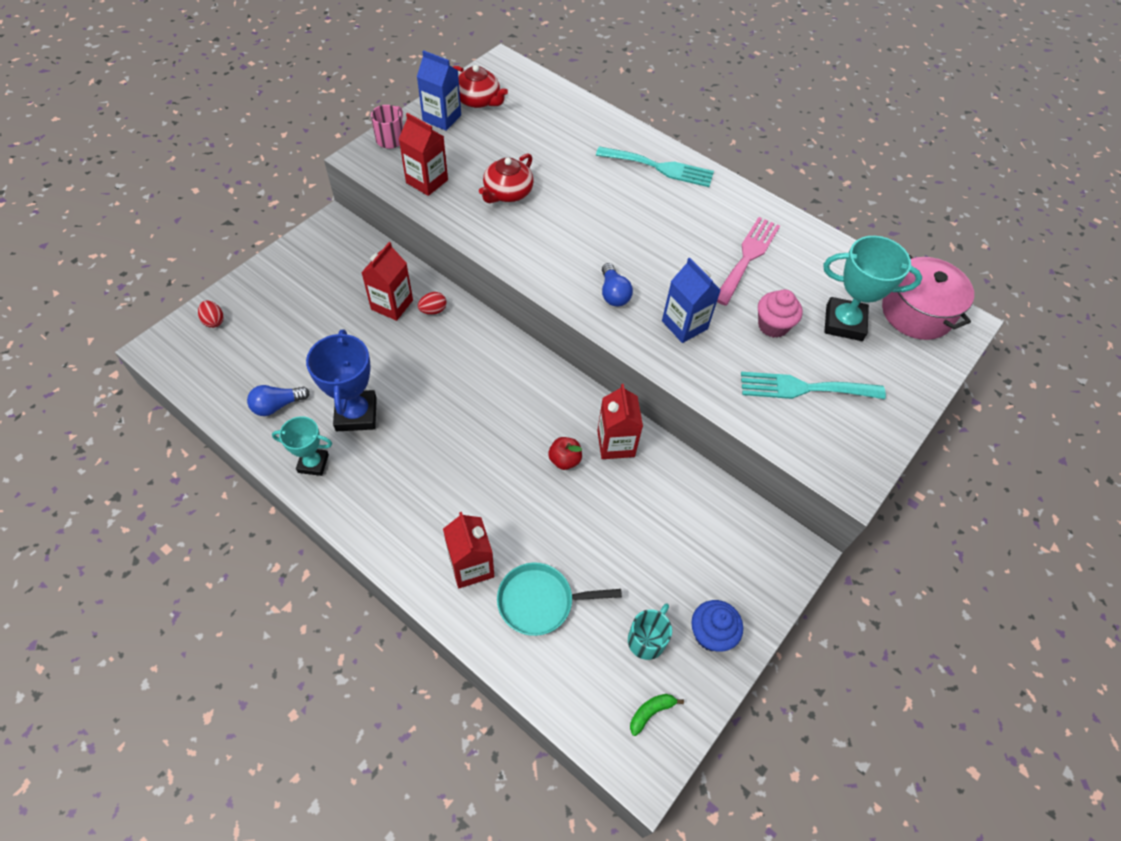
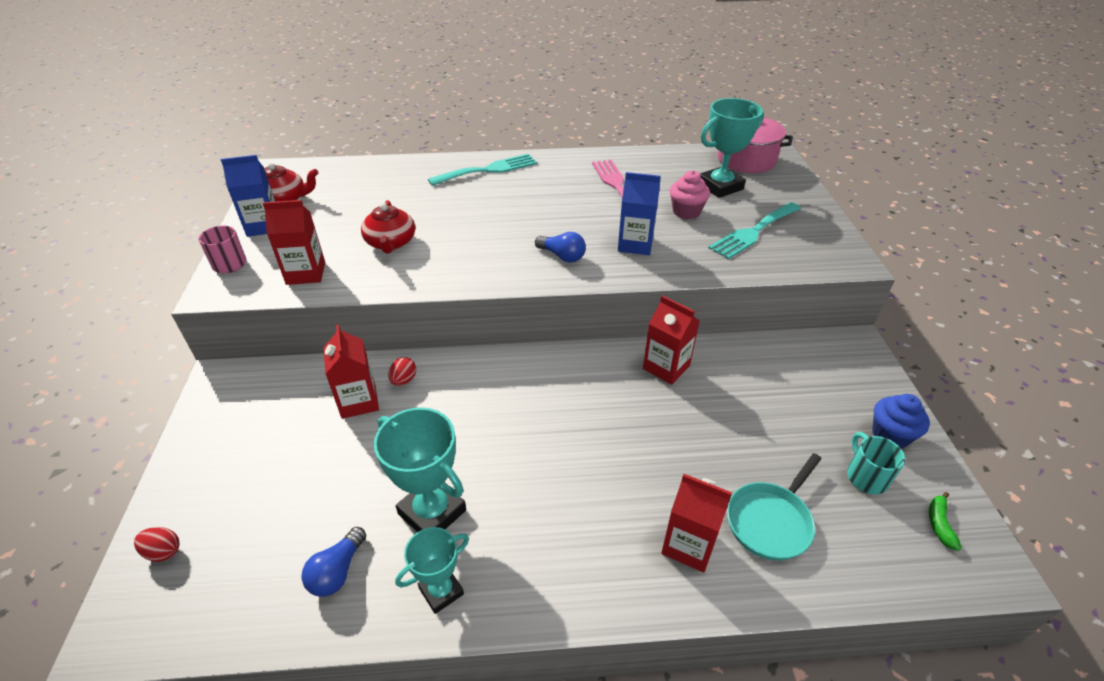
camera: 40 degrees left, 15 degrees down
(356, 414) = (432, 512): blue trophy -> turquoise trophy
(564, 460) = (648, 406): red apple -> none

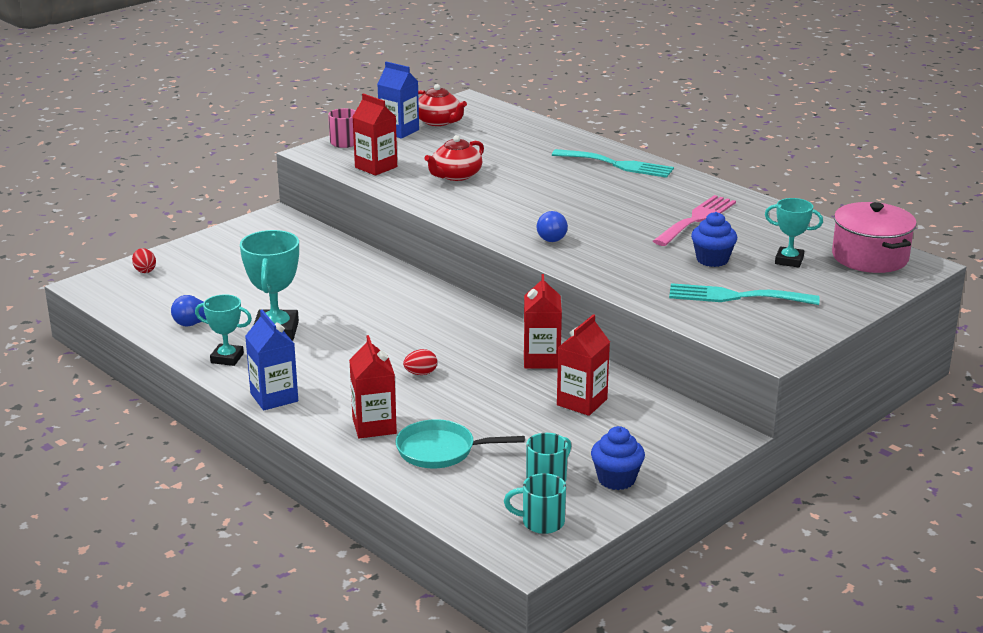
camera: 50 degrees right, 15 degrees down
(358, 401) = (326, 267): red carton -> red carton (582, 402)
(404, 380) = (367, 271): red egg -> red egg (420, 373)
(635, 244) = (619, 256): blue carton -> blue carton (274, 397)
(686, 212) = (712, 260): pink cupcake -> blue cupcake
(720, 186) = (789, 260): turquoise trophy -> turquoise trophy, size x0.62
(939, 524) = (541, 522): green banana -> turquoise mug

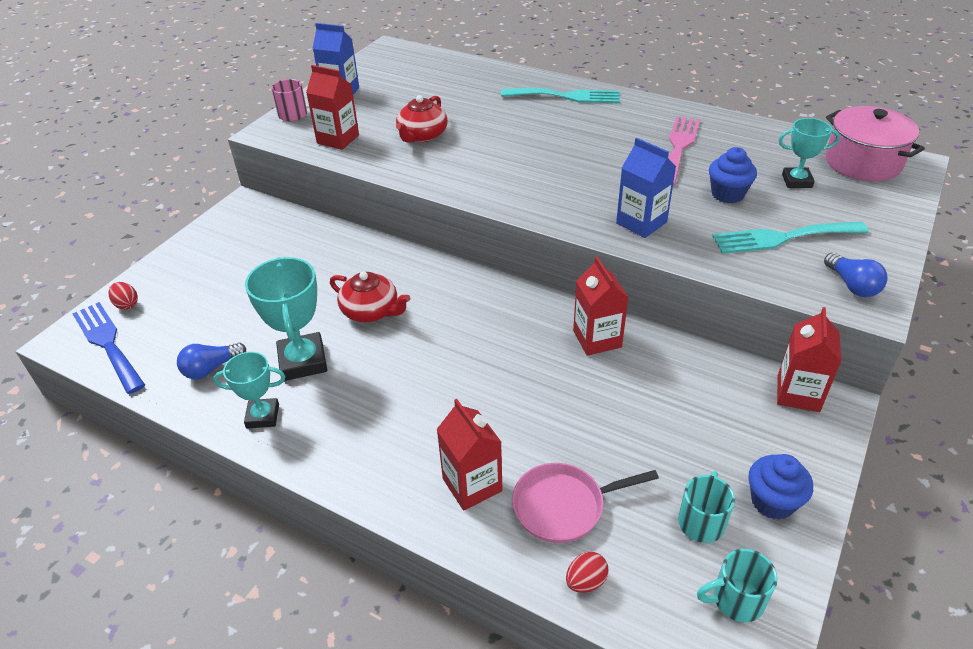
camera: 15 degrees left, 15 degrees up
(120, 293) = (108, 343): none -> blue fork
(274, 397) = (339, 466): blue carton -> blue carton (641, 223)
(420, 373) = (485, 389): red egg -> red egg (585, 581)
(438, 121) = (373, 75): red teapot -> red teapot (371, 311)
(440, 450) = (564, 506): turquoise pan -> pink pan
(550, 236) = (556, 194): blue light bulb -> blue light bulb (852, 285)
(582, 402) = (670, 391): red carton -> red carton (798, 393)

